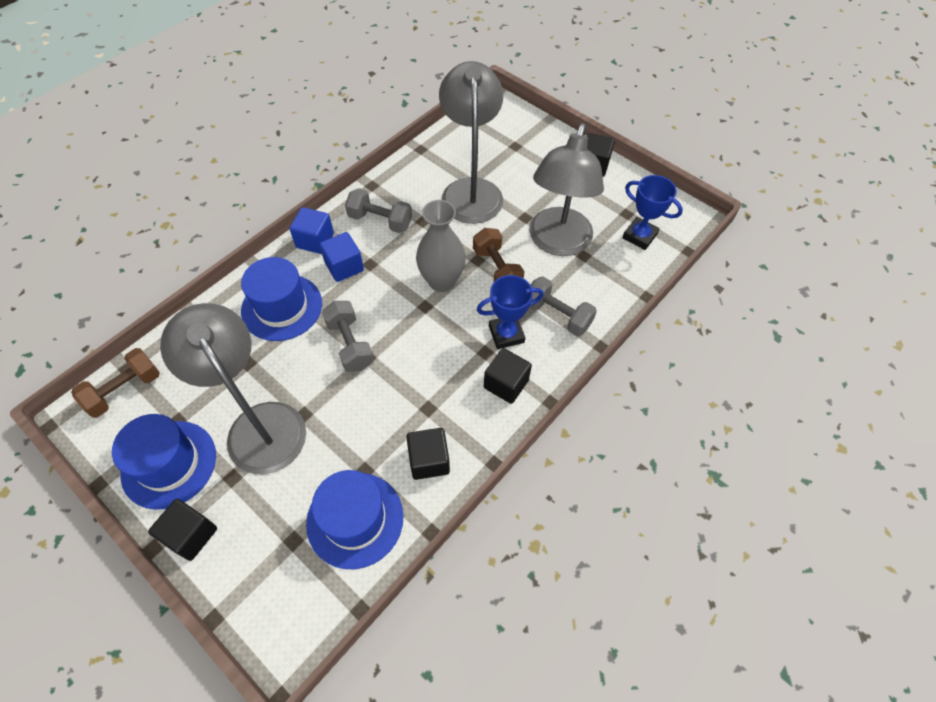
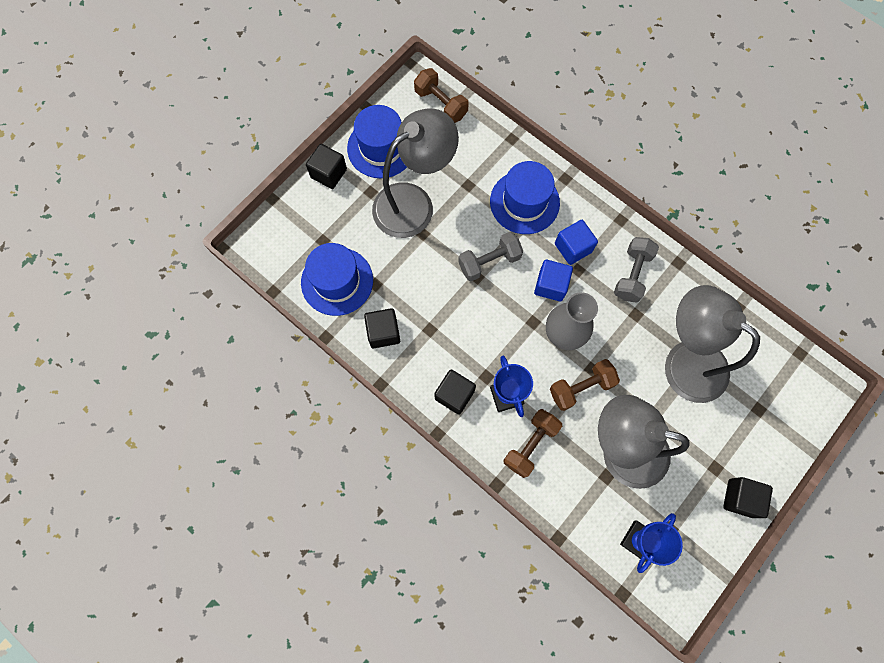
camera: 90 degrees right, 15 degrees up
(315, 240) = (601, 219): blue cube -> blue cube (551, 285)
(471, 190) = (684, 361): grey lamp -> grey lamp turned 135 degrees counterclockwise
(557, 315) = (530, 444): grey dumbbell -> brown dumbbell

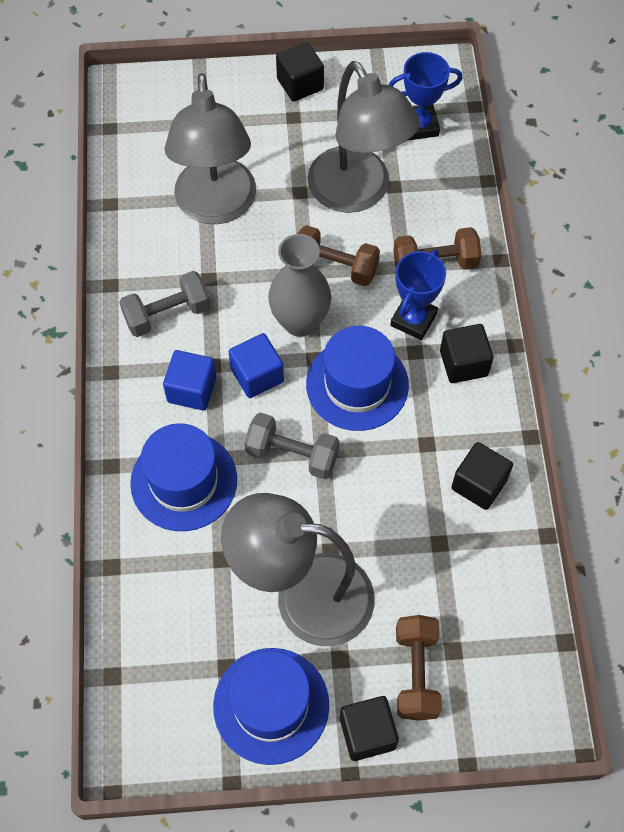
camera: 135 degrees left, 10 degrees down
(337, 281) = (479, 585): blue hat -> blue hat (357, 384)
(441, 104) = (139, 694): brown dumbbell -> brown dumbbell (416, 673)

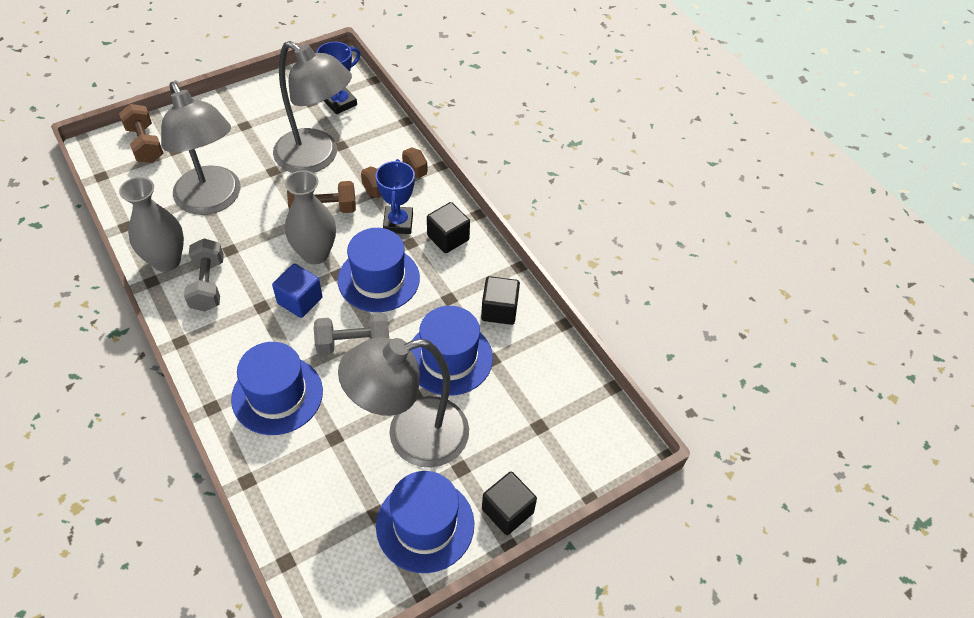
camera: 30 degrees left, 10 degrees down
(136, 266) = (166, 261): none -> grey vase
(167, 314) = (208, 285): grey dumbbell -> grey dumbbell turned 45 degrees counterclockwise
(192, 390) = (253, 329): blue cube -> none
(300, 84) = (239, 103): black cube -> none
(391, 520) = (449, 358): none -> blue hat
(416, 673) = (521, 453): brown dumbbell -> brown dumbbell (145, 144)

